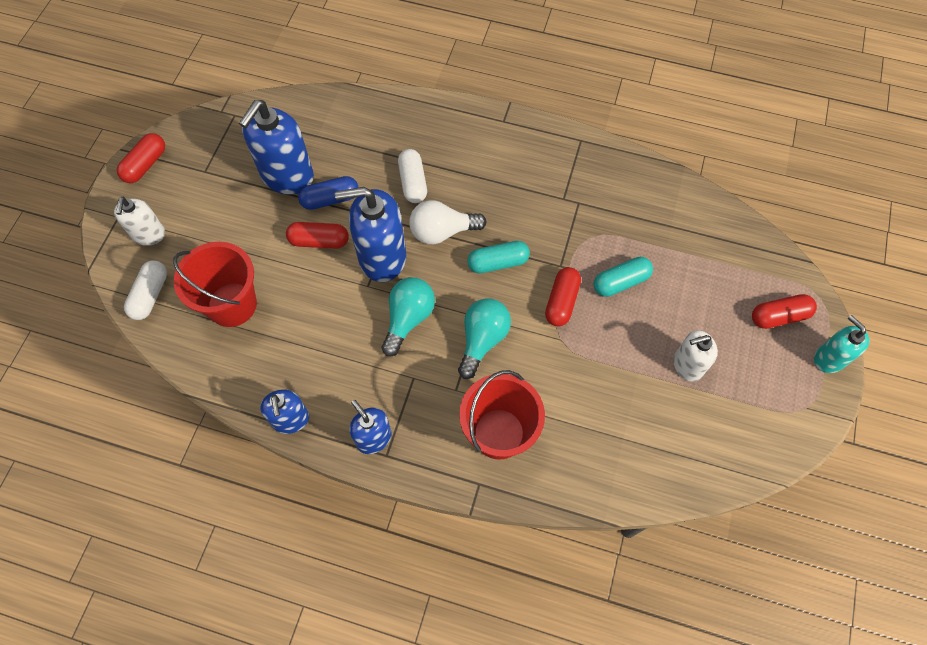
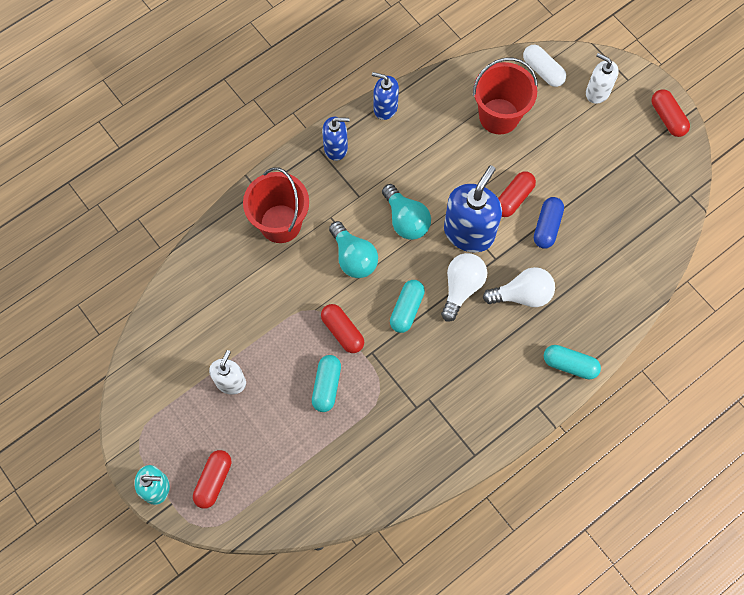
camera: 125 degrees right, 5 degrees up
(287, 176) = (590, 208): blue soap dispenser -> none
(413, 182) = (522, 295): white capsule -> white light bulb
(450, 117) = (569, 365): none -> turquoise capsule

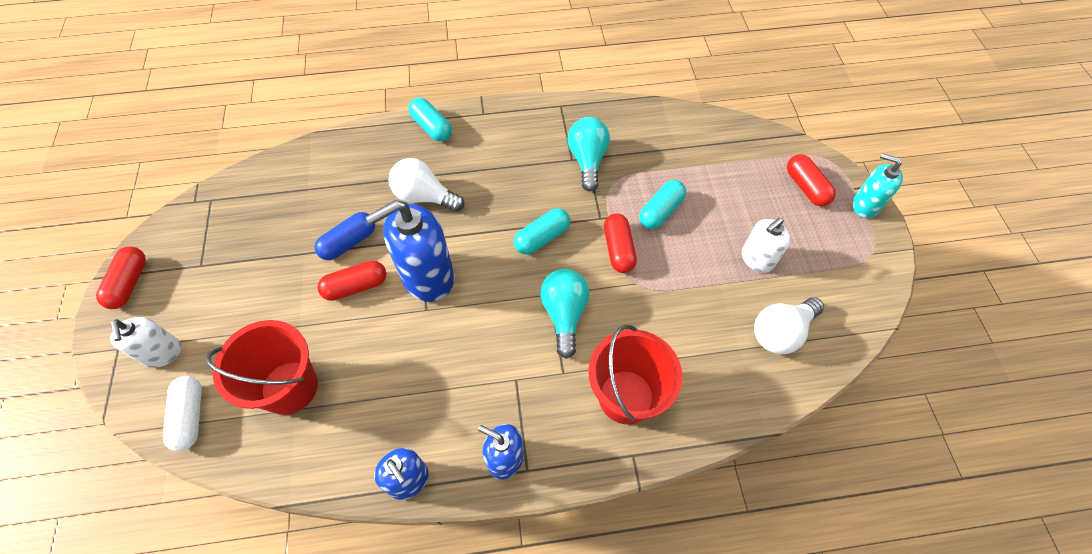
camera: 150 degrees left, 10 degrees down
(214, 481) = (806, 187): red capsule -> red capsule turned 75 degrees counterclockwise
(406, 220) = (482, 324): turquoise light bulb -> turquoise light bulb (587, 160)
(461, 287) = (475, 230): white light bulb -> white light bulb (780, 332)

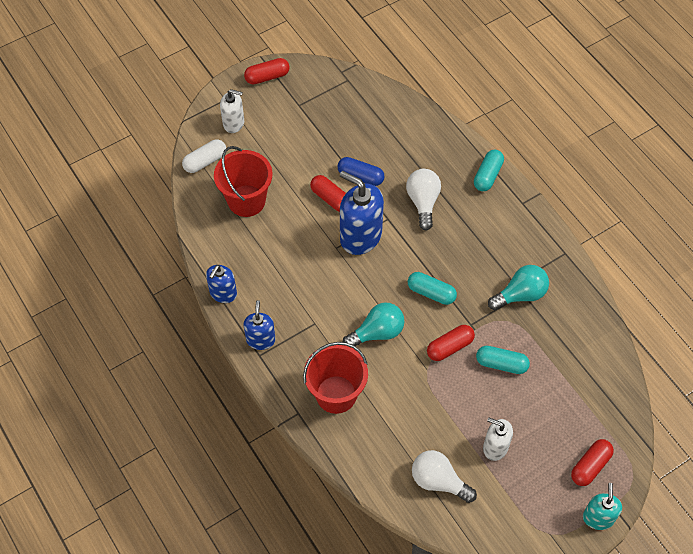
camera: 65 degrees right, 0 degrees up
(162, 353) = (234, 123): white soap dispenser -> white soap dispenser turned 120 degrees counterclockwise

